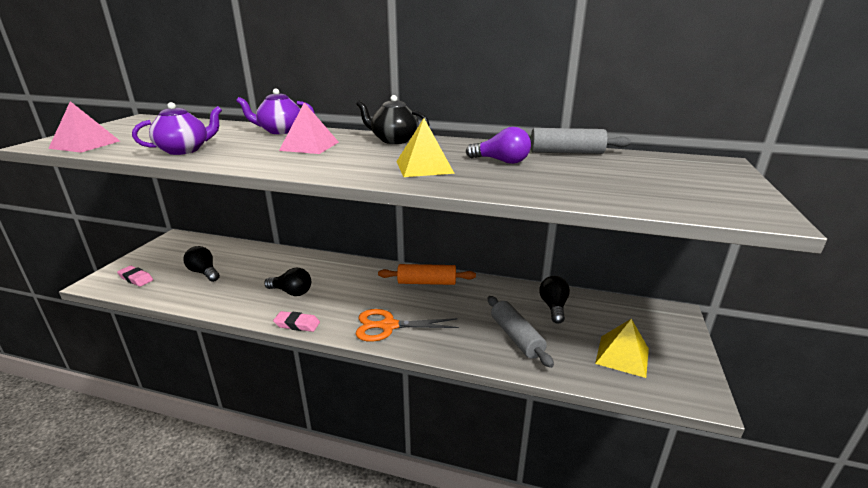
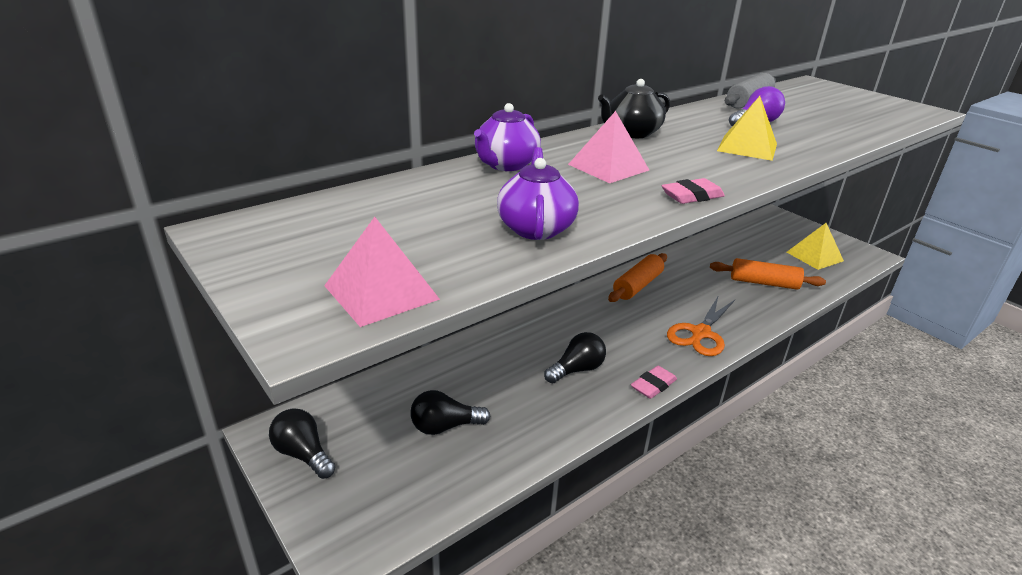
camera: 55 degrees left, 5 degrees up
(136, 278) = (384, 501): pink eraser -> pink eraser (692, 196)
(516, 337) = (764, 283): grey rolling pin -> orange rolling pin
(553, 307) = (732, 250): black light bulb -> black light bulb (303, 454)

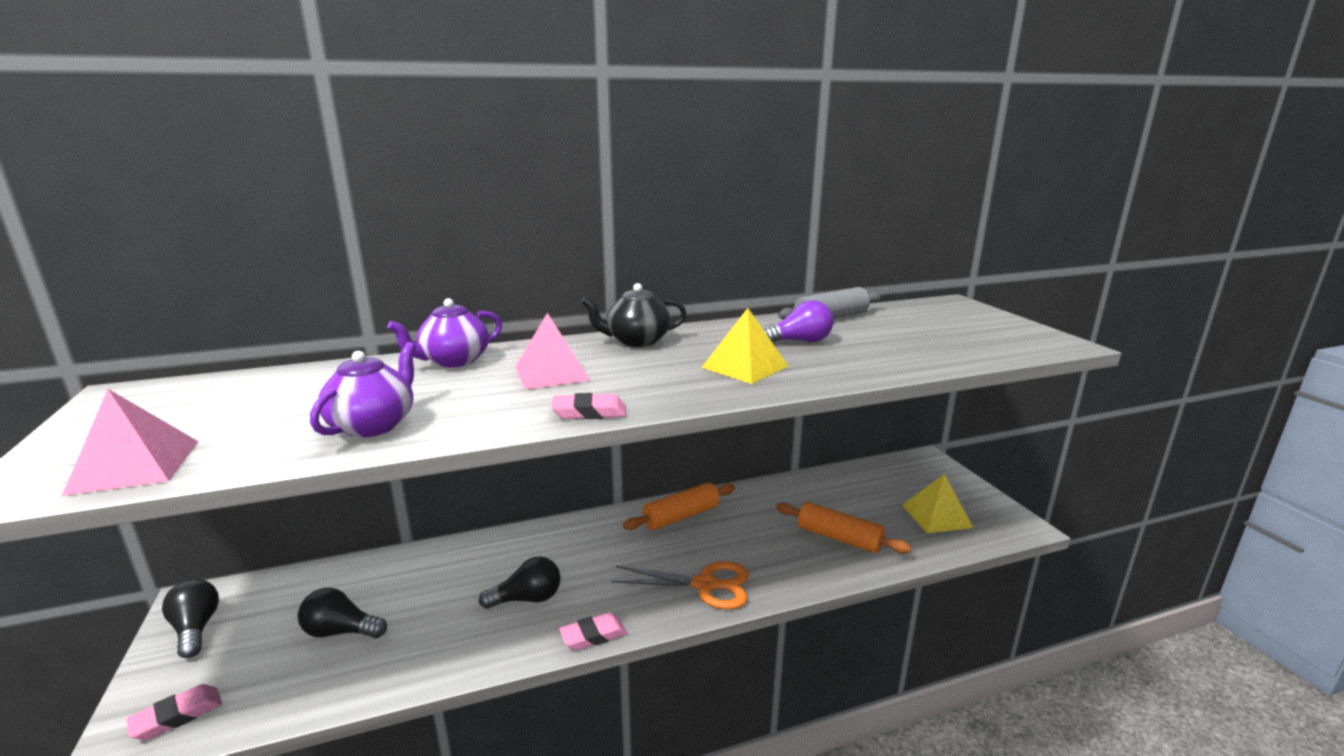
camera: 20 degrees right, 10 degrees down
(369, 523) = (177, 716): none -> pink eraser
(700, 333) = (705, 585): orange scissors -> orange scissors turned 135 degrees counterclockwise

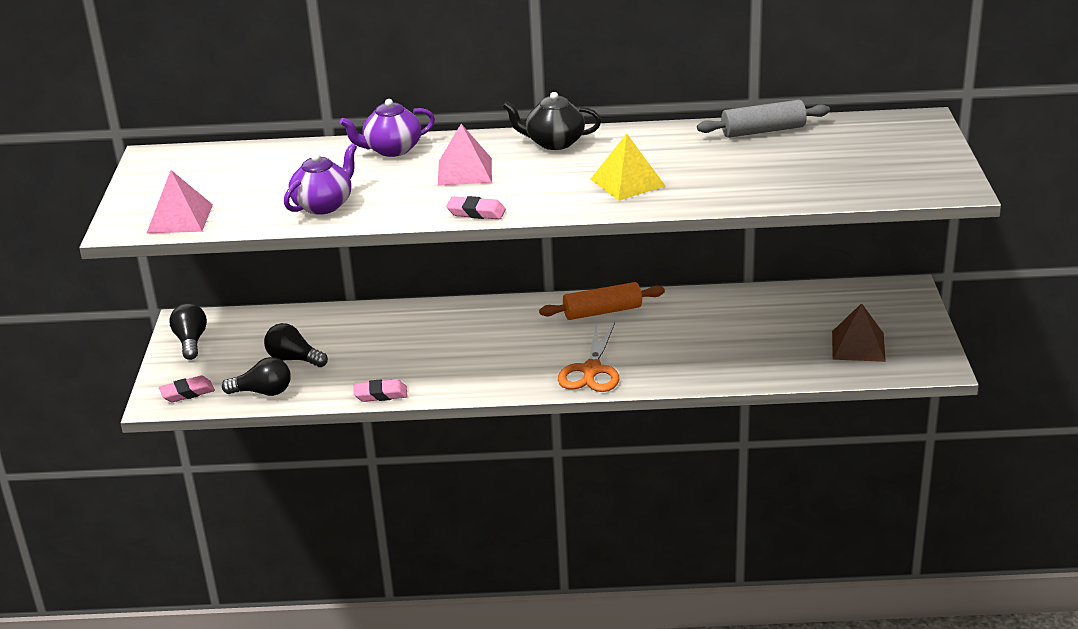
camera: 20 degrees right, 10 degrees up
(527, 599) = (439, 358): black light bulb -> black light bulb (263, 392)
(593, 636) = (482, 391): pink eraser -> pink eraser (380, 394)
(705, 585) = (591, 370): orange scissors -> orange scissors turned 75 degrees clockwise
(799, 341) = (702, 158): purple light bulb -> none
(839, 538) = (741, 351): orange rolling pin -> none
(936, 516) = (858, 346): yellow pyramid -> brown pyramid

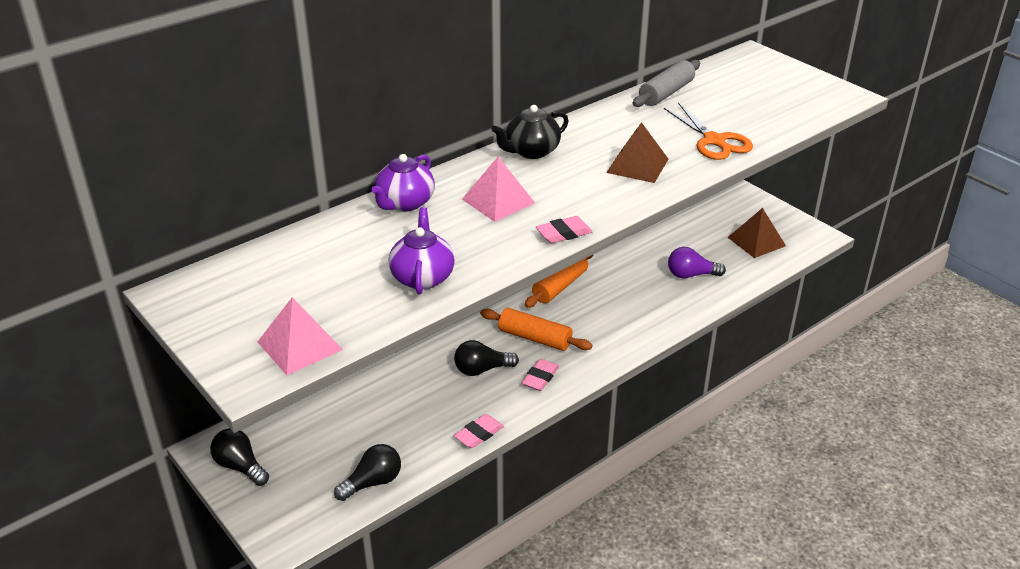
camera: 40 degrees left, 5 degrees up
(187, 393) = (300, 519): pink eraser -> pink eraser (540, 378)
(294, 359) = (362, 438): black light bulb -> black light bulb (482, 369)
(522, 344) = (535, 338): none -> orange rolling pin
(591, 370) = (612, 337): orange scissors -> orange scissors (714, 141)
(627, 182) = (637, 165): yellow pyramid -> brown pyramid
(742, 349) = (691, 275): none -> purple light bulb

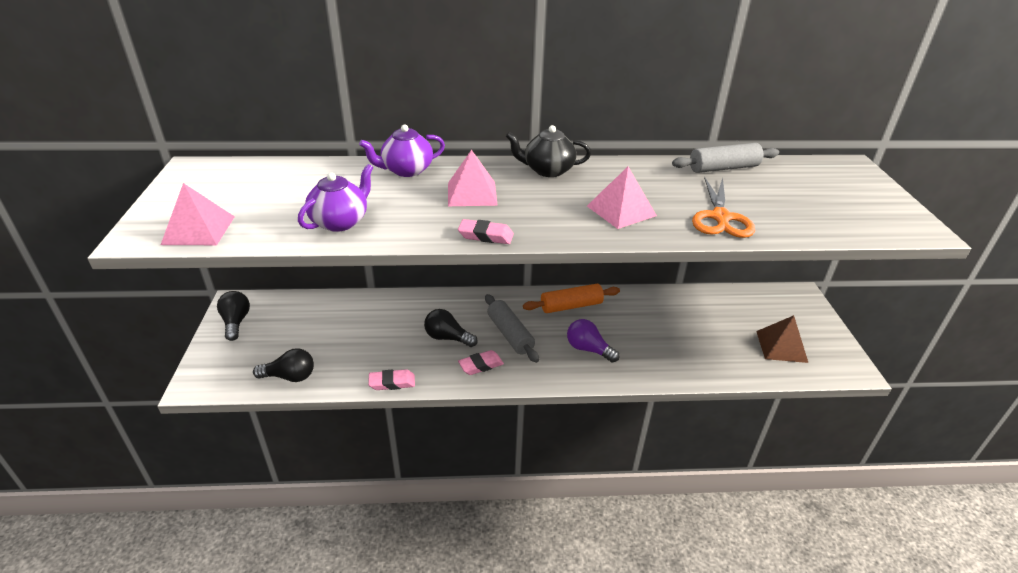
camera: 35 degrees right, 0 degrees up
(535, 338) = (510, 334): orange rolling pin -> grey rolling pin
(637, 165) = (621, 210): brown pyramid -> pink pyramid
(691, 275) = (689, 346): purple light bulb -> purple light bulb (588, 349)

